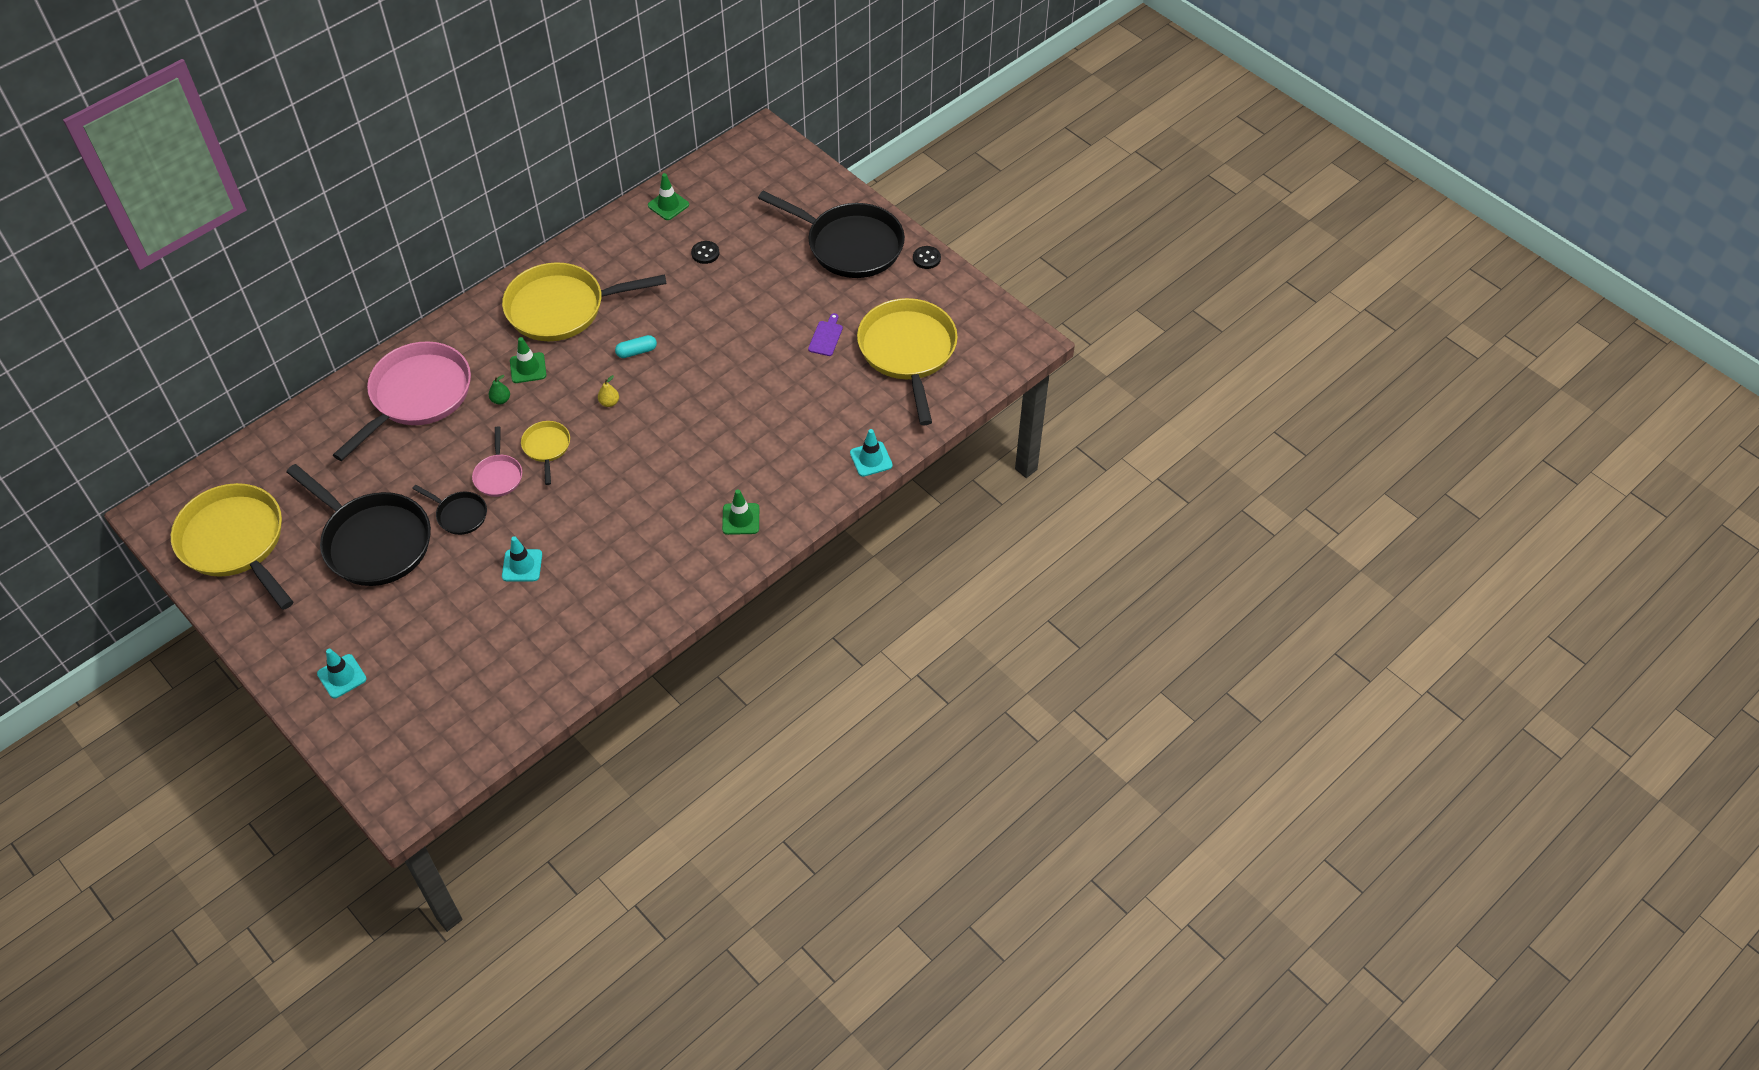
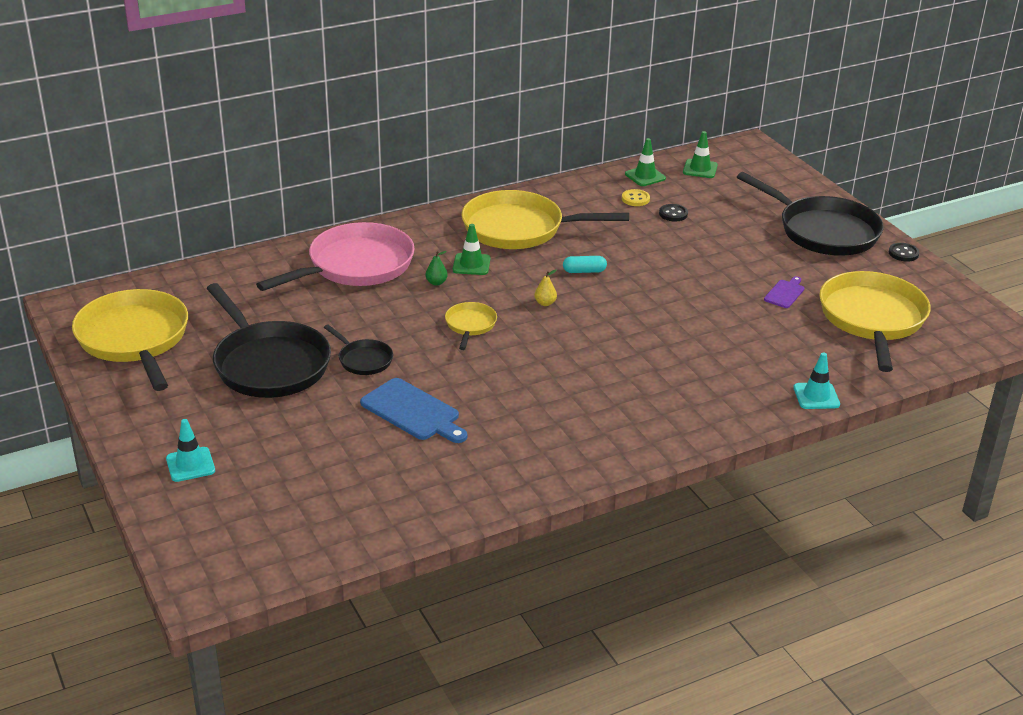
camera: 15 degrees right, 20 degrees down
(498, 475) = (414, 337): pink pan -> none
(522, 565) = (413, 411): turquoise traffic cone -> blue cutting board
(665, 240) = (635, 199): none -> yellow button
(741, 519) = (660, 418): green traffic cone -> green traffic cone (700, 169)

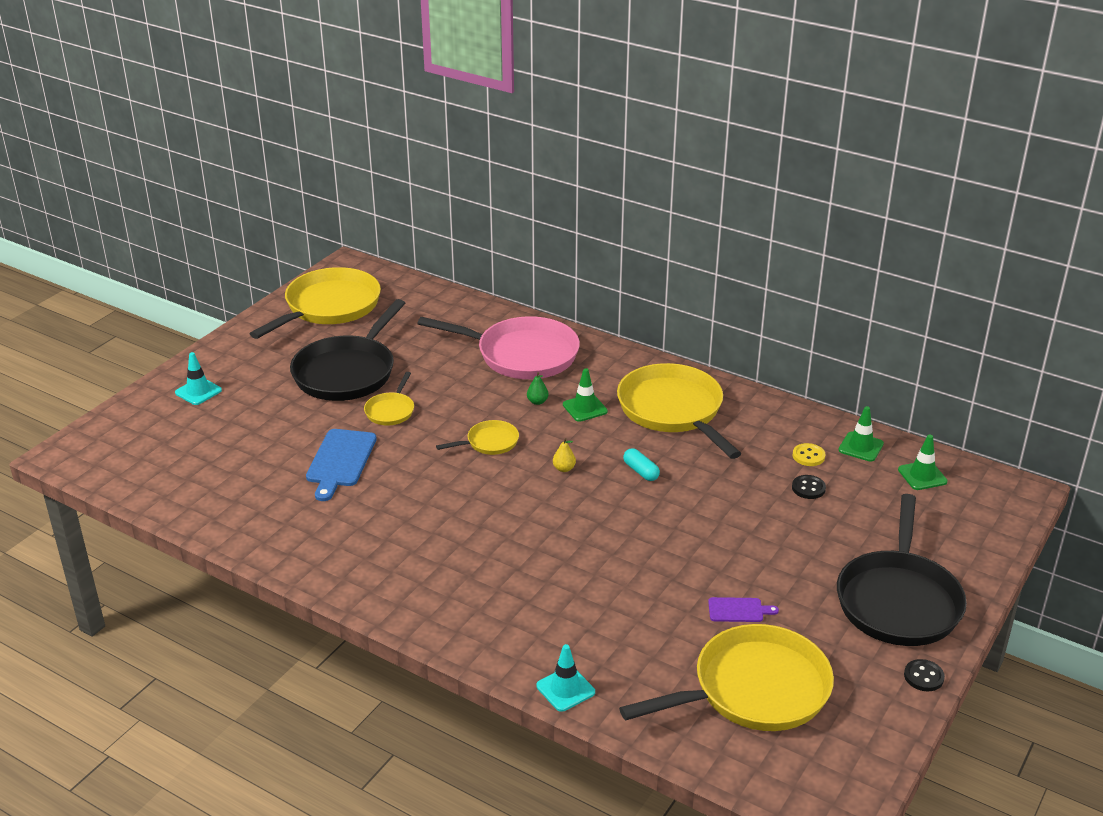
camera: 60 degrees right, 0 degrees up
(363, 360) = (391, 410): black pan -> yellow pan

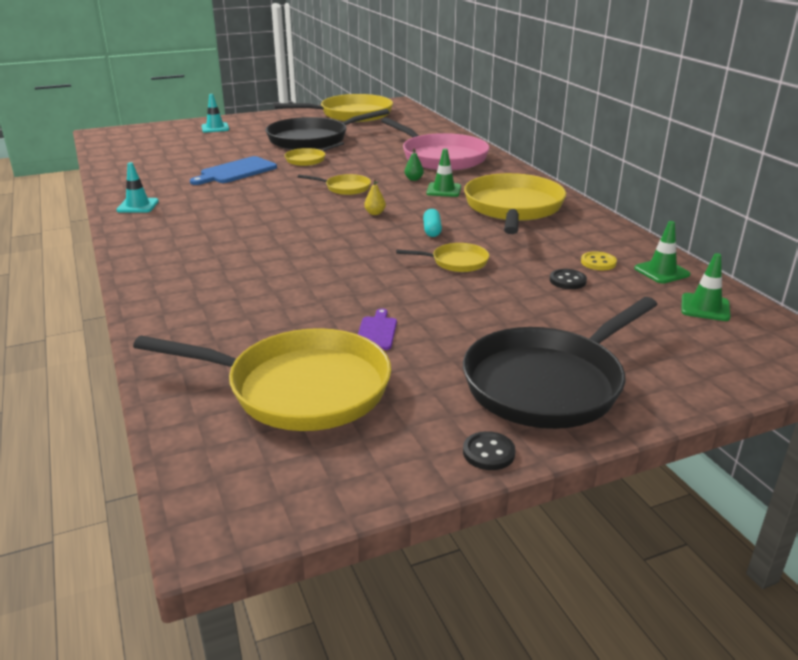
camera: 35 degrees right, 5 degrees down
(565, 689) = (156, 325): turquoise traffic cone -> turquoise traffic cone (138, 206)
(705, 504) = (456, 262): none -> yellow pan
(738, 610) = (377, 332): purple cutting board -> purple cutting board turned 120 degrees counterclockwise

